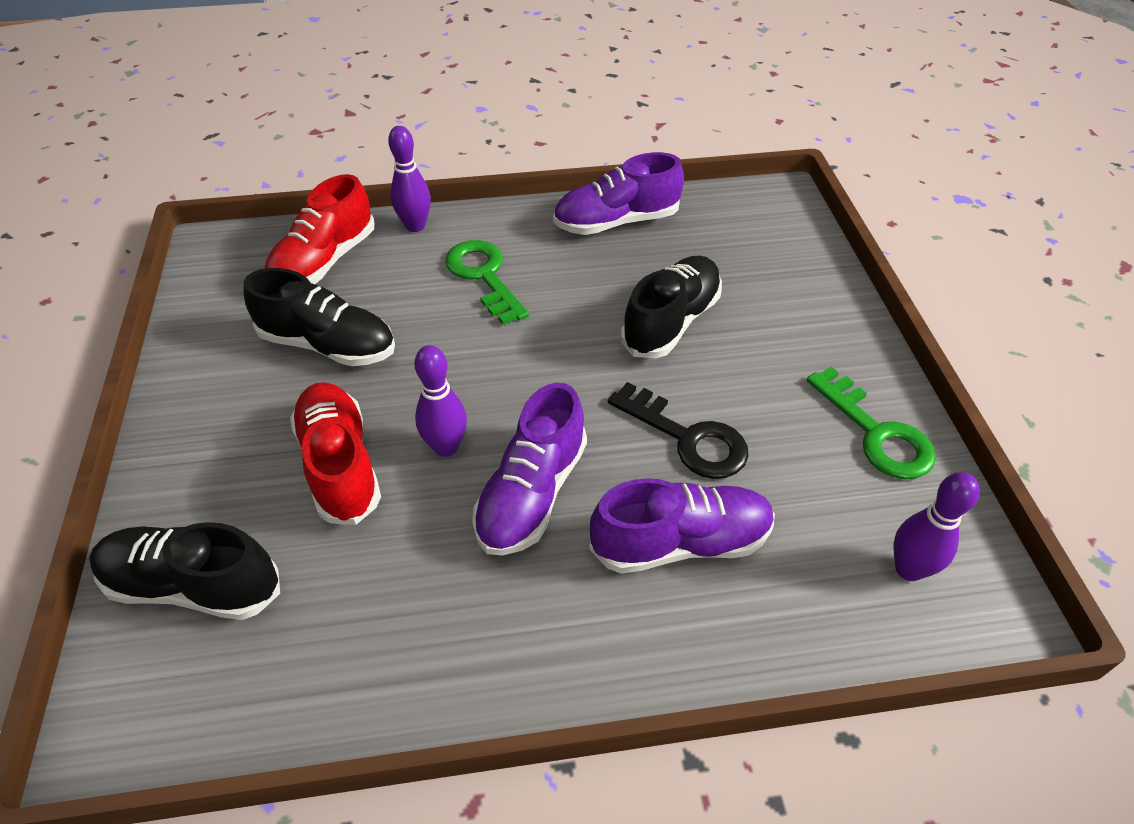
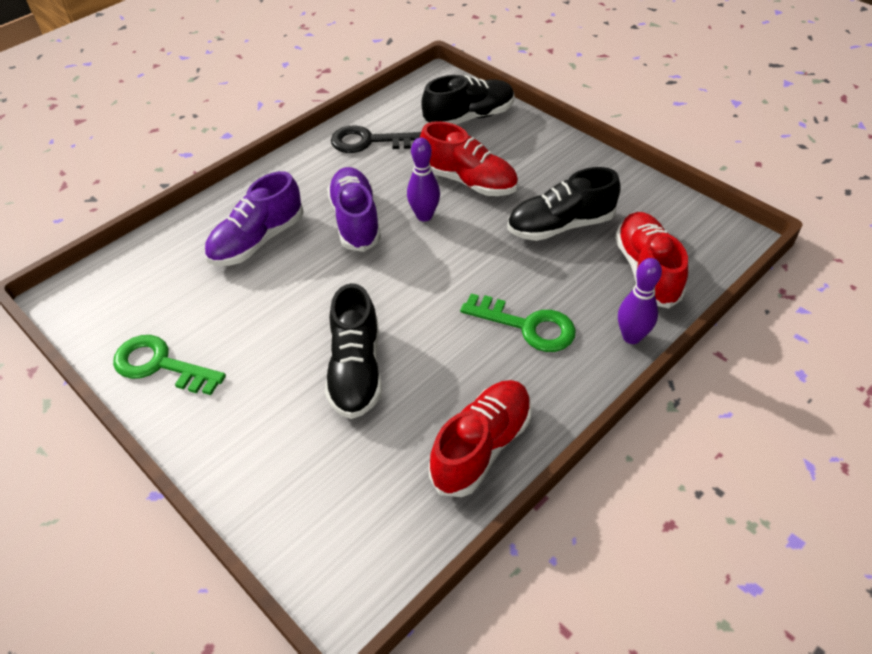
camera: 145 degrees right, 0 degrees up
(616, 222) = (481, 447): purple shoe -> red shoe
(687, 438) = (288, 294): black key -> black key (369, 141)
(908, 569) = (121, 292): purple bowling pin -> none

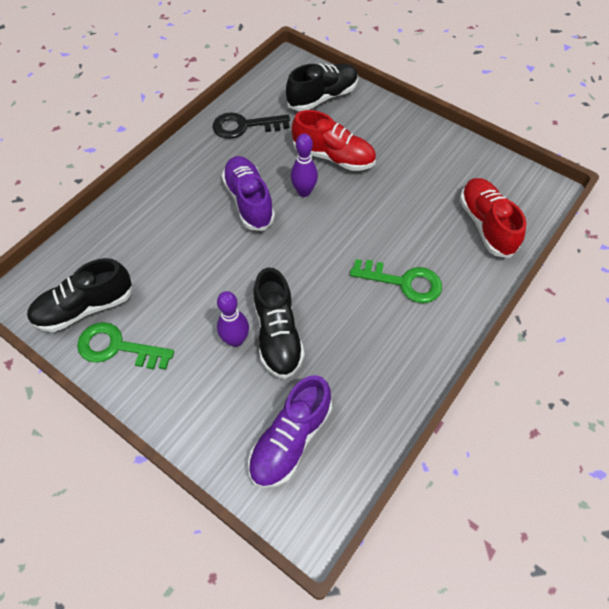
camera: 10 degrees left, 10 degrees up
(257, 240) = (171, 227): purple shoe -> purple shoe (290, 439)
(481, 447) = (387, 388): red shoe -> none
(560, 226) = (413, 191): black shoe -> black shoe (85, 307)
(631, 337) = (484, 283): purple bowling pin -> purple bowling pin (236, 340)

